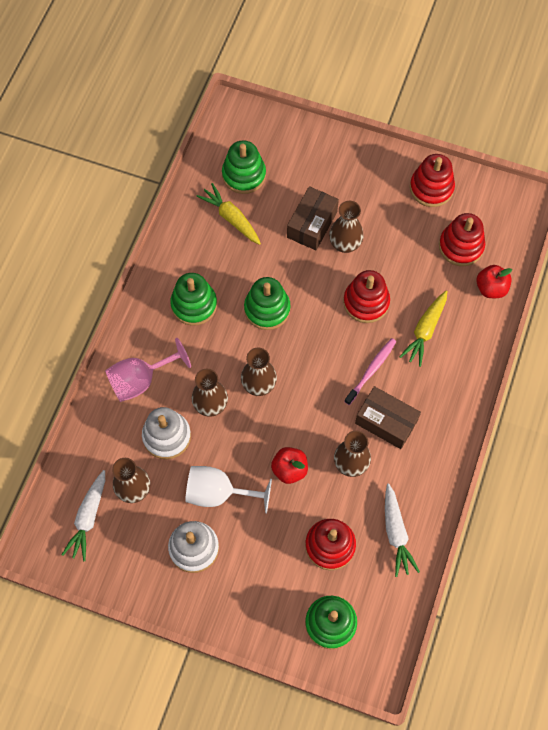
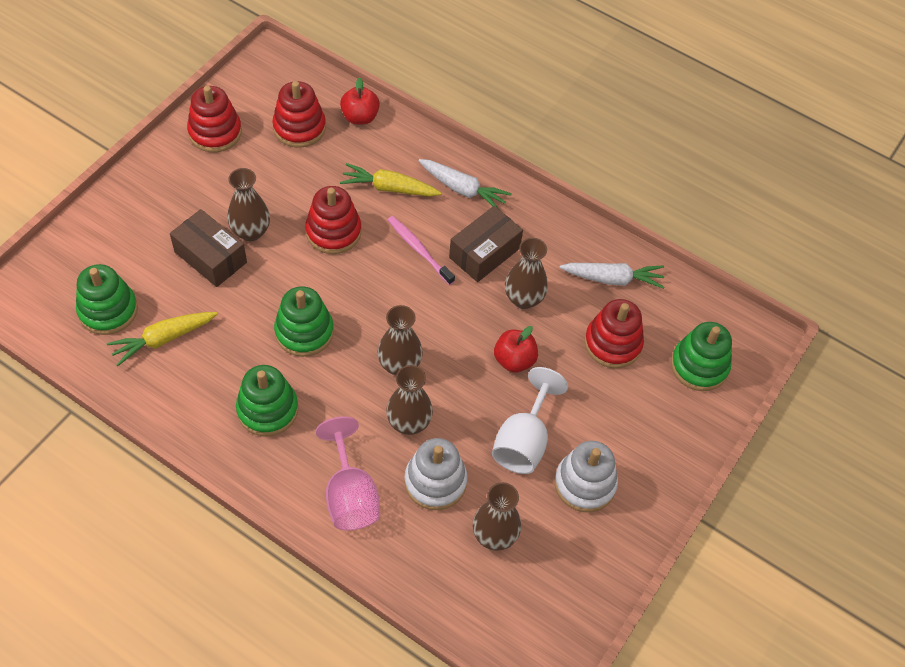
camera: 80 degrees left, 10 degrees down
(88, 518) = (518, 599): white carrot -> white carrot (463, 189)
(425, 331) = (389, 188): yellow carrot -> yellow carrot turned 150 degrees clockwise

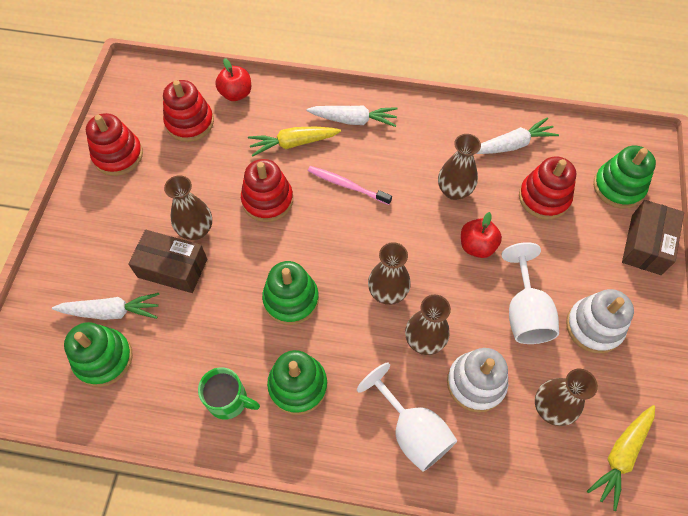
camera: 20 degrees left, 5 degrees up
(136, 272) = (112, 311): none -> white carrot
(163, 339) = (169, 363): yellow carrot -> yellow carrot (620, 456)
(199, 394) = (229, 400): none -> green mug
(350, 495) = (412, 431): pink goblet -> white goblet
(484, 253) = (401, 166): brown box -> brown box (646, 244)

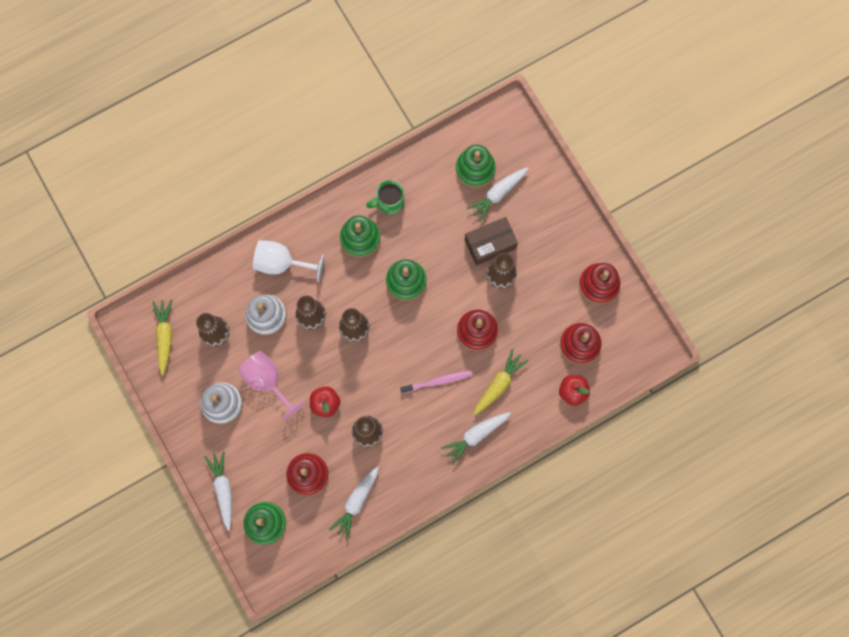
camera: 140 degrees right, 15 degrees up
(525, 312) = (267, 381): white goblet -> pink goblet
(646, 244) = (223, 489): brown box -> white carrot

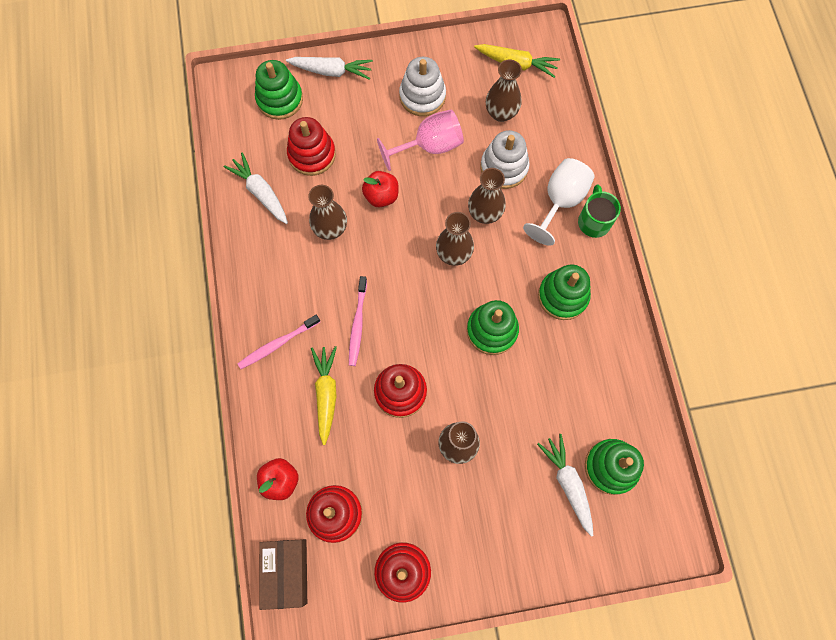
camera: 110 degrees right, 5 degrees down
(389, 202) = (598, 344): green mug -> green mug (594, 221)
(475, 435) = (277, 344): white carrot -> pink toothbrush
(490, 244) = (504, 448): brown box -> brown box (286, 572)
(499, 384) = (326, 393): yellow carrot -> yellow carrot turned 150 degrees counterclockwise

